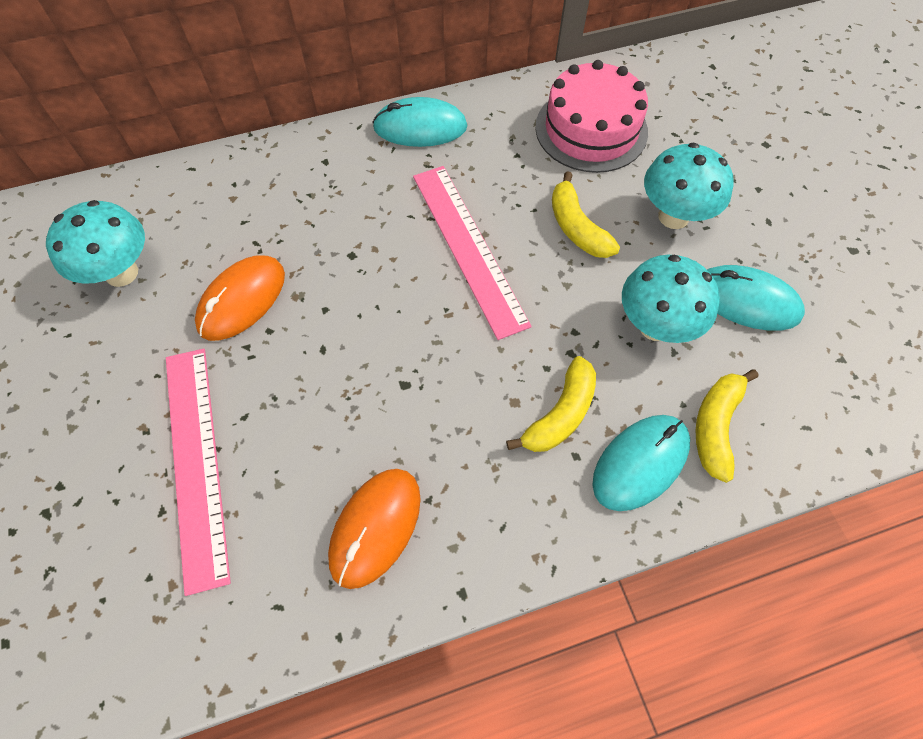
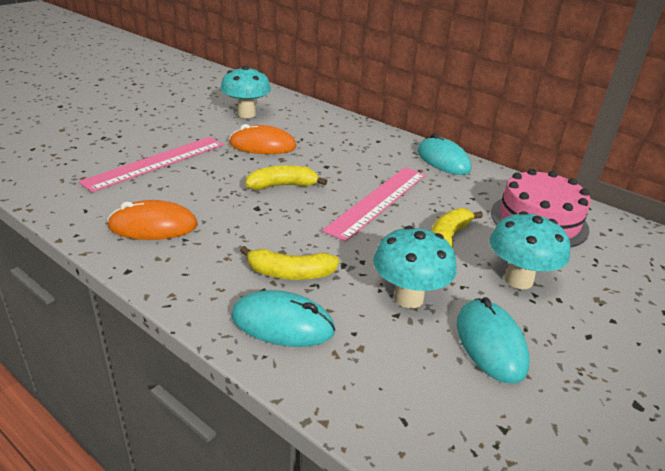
camera: 55 degrees right, 30 degrees down
(716, 426) = (351, 357): yellow banana -> yellow banana (282, 186)

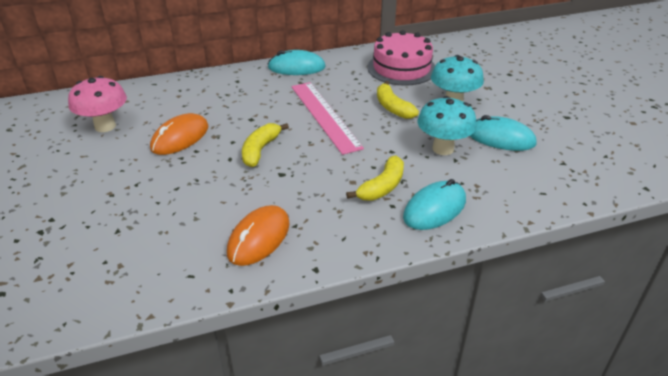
camera: 55 degrees left, 5 degrees up
(156, 163) = (143, 208): pink ruler -> none
(246, 114) = (105, 126): turquoise mushroom -> pink mushroom

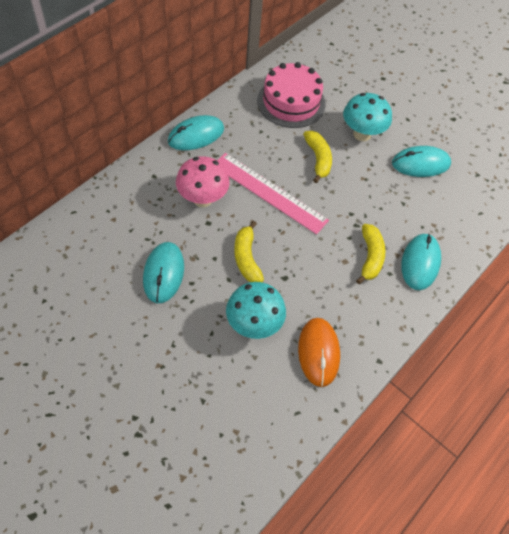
camera: 35 degrees left, 20 degrees up
(105, 126) = (78, 290): pink mushroom -> pink mushroom (202, 199)
(180, 137) = (163, 273): orange mouse -> turquoise mouse
(393, 107) = (318, 159): yellow banana -> yellow banana turned 135 degrees counterclockwise
(443, 149) = (387, 194): turquoise mushroom -> turquoise mushroom (254, 325)

